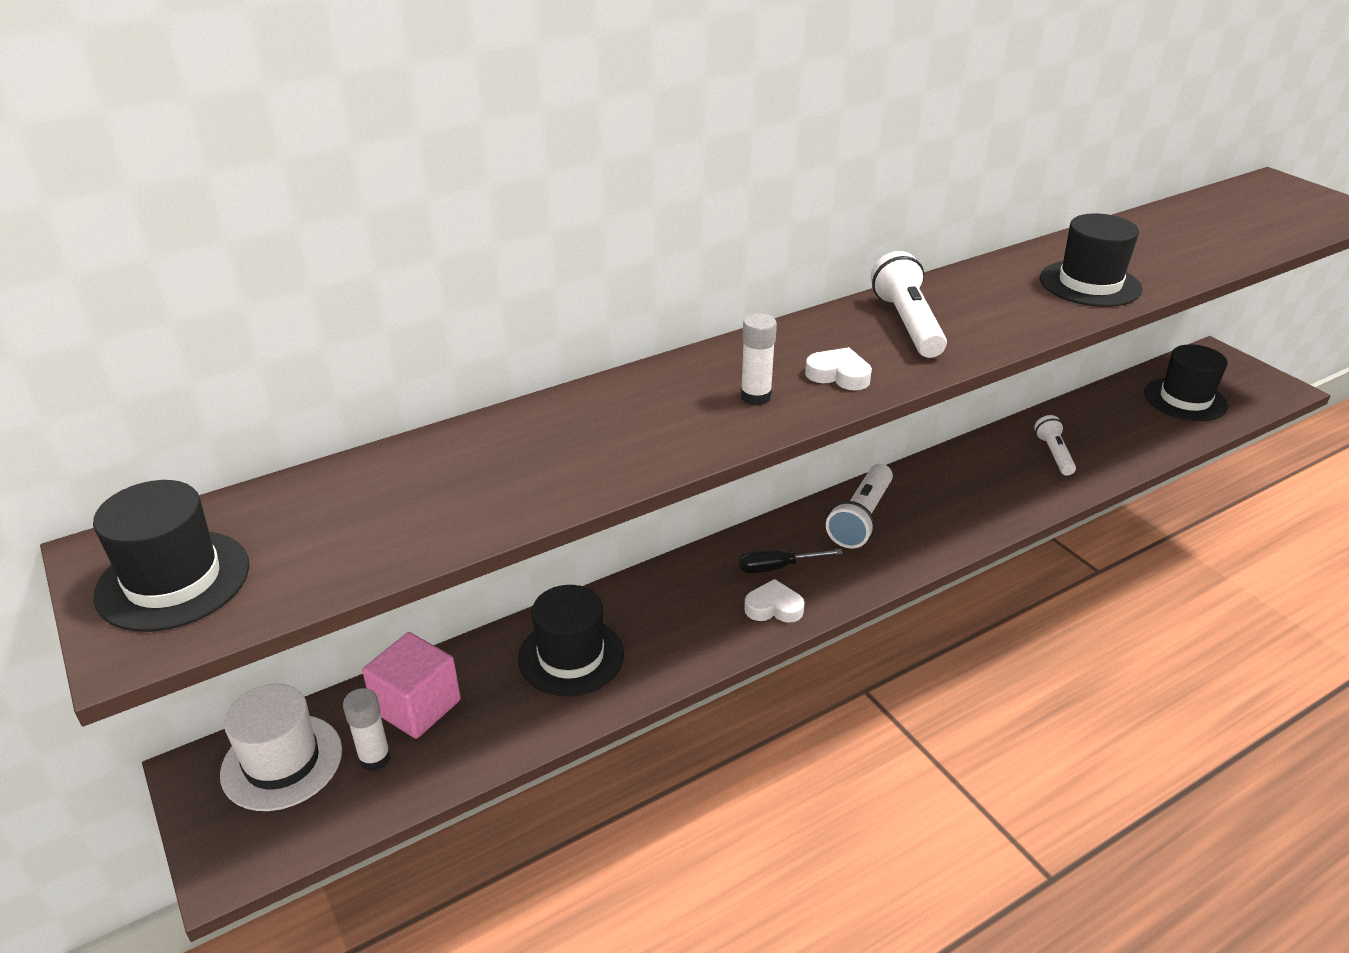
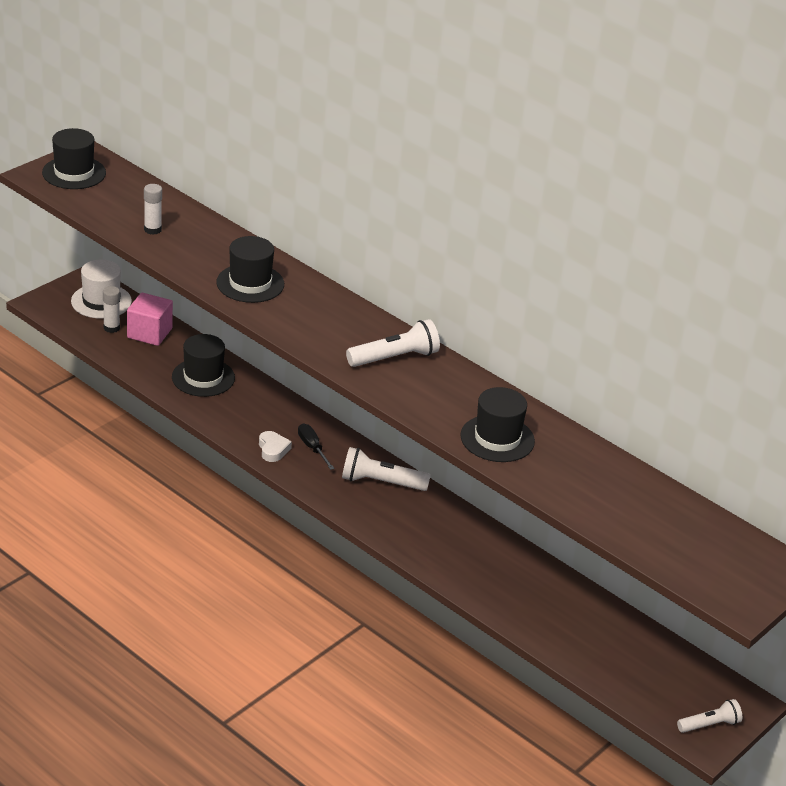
camera: 70 degrees right, 0 degrees up
(755, 397) = (279, 305): white glue stick -> white glue stick (152, 230)
(839, 375) = (316, 333): white heart -> none
(1054, 454) = (512, 582): white flashlight -> white flashlight (709, 725)
(1185, 399) = (645, 671): black hat -> black hat (250, 283)

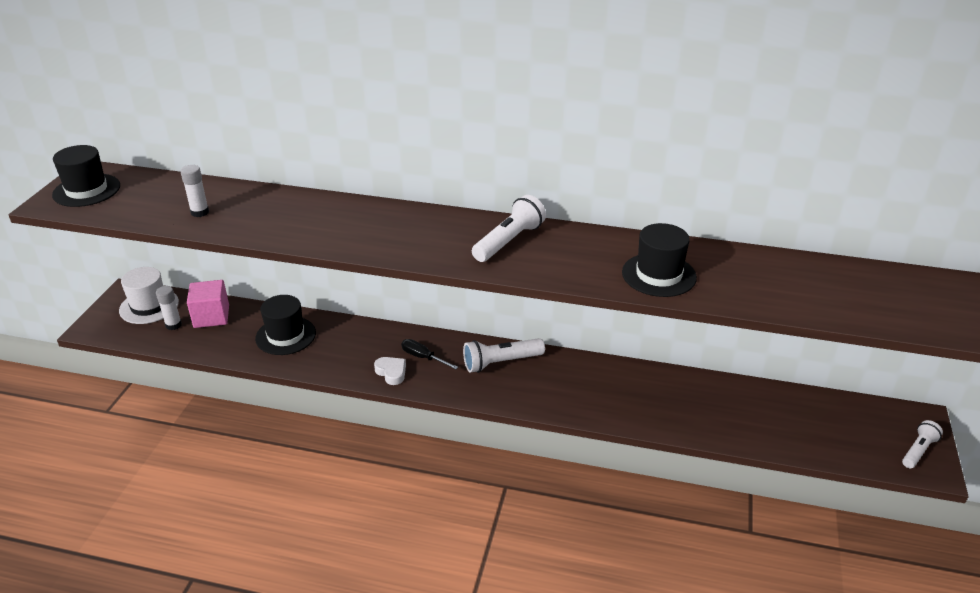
camera: 25 degrees left, 0 degrees up
(250, 283) = (328, 226): black hat -> none

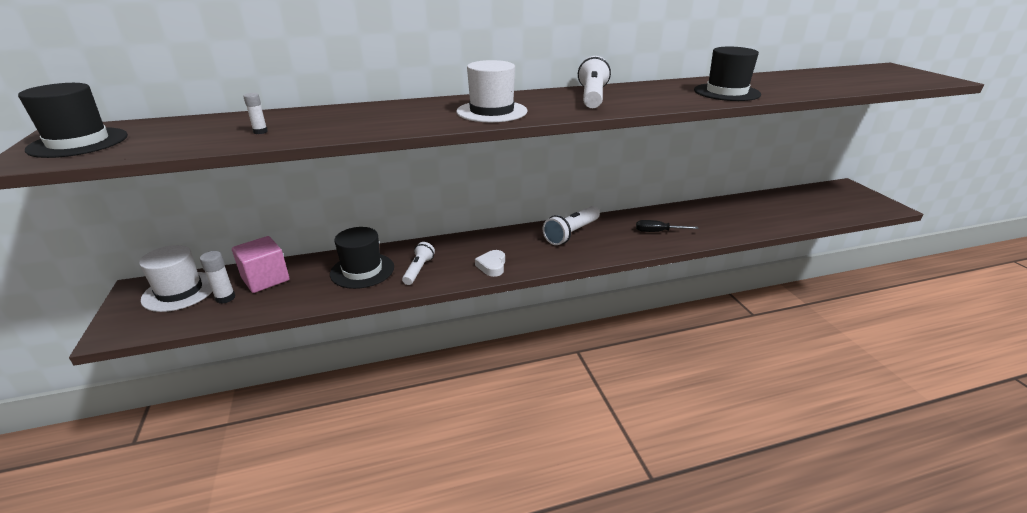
camera: 30 degrees left, 5 degrees down
(200, 212) = (260, 132): white glue stick -> white glue stick, size x0.63
(391, 372) = (492, 266): white heart -> white heart turned 105 degrees counterclockwise
(392, 237) = (492, 111): none -> white hat
(423, 357) = (506, 248): black screwdriver -> black screwdriver (658, 232)
(918, 451) = (870, 201): white flashlight -> white flashlight (418, 270)

